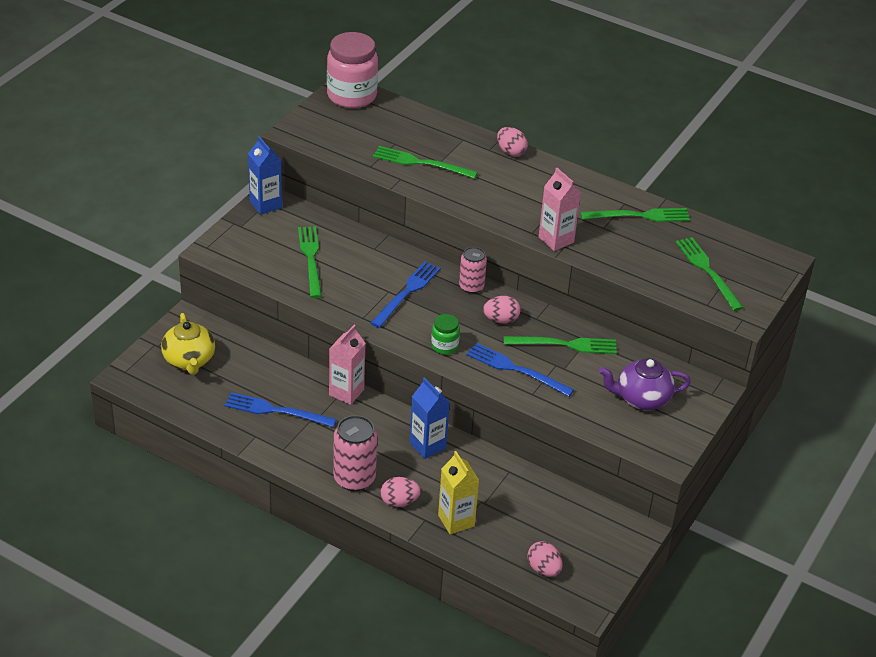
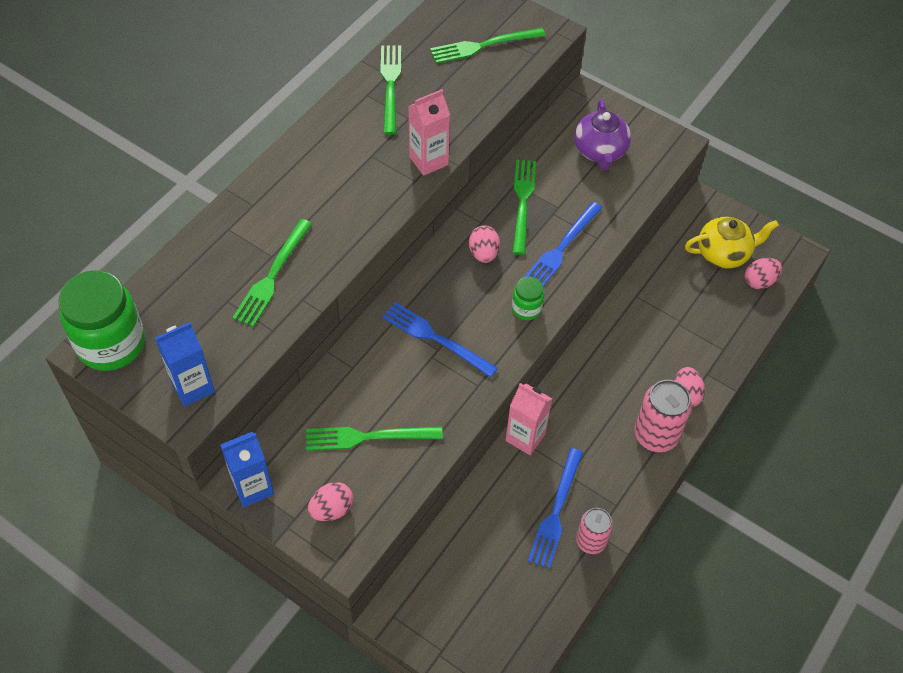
camera: 85 degrees left, 15 degrees up
(189, 361) = (471, 611): yellow teapot -> yellow teapot (724, 253)
(352, 96) = (111, 344): pink jar -> green jar
(427, 445) = (604, 364): blue carton -> blue carton (193, 387)
(456, 521) = (706, 347): yellow carton -> none
(471, 287) = (427, 275): pink can -> pink can (591, 541)
(510, 152) = (260, 184): pink egg -> pink egg (332, 509)

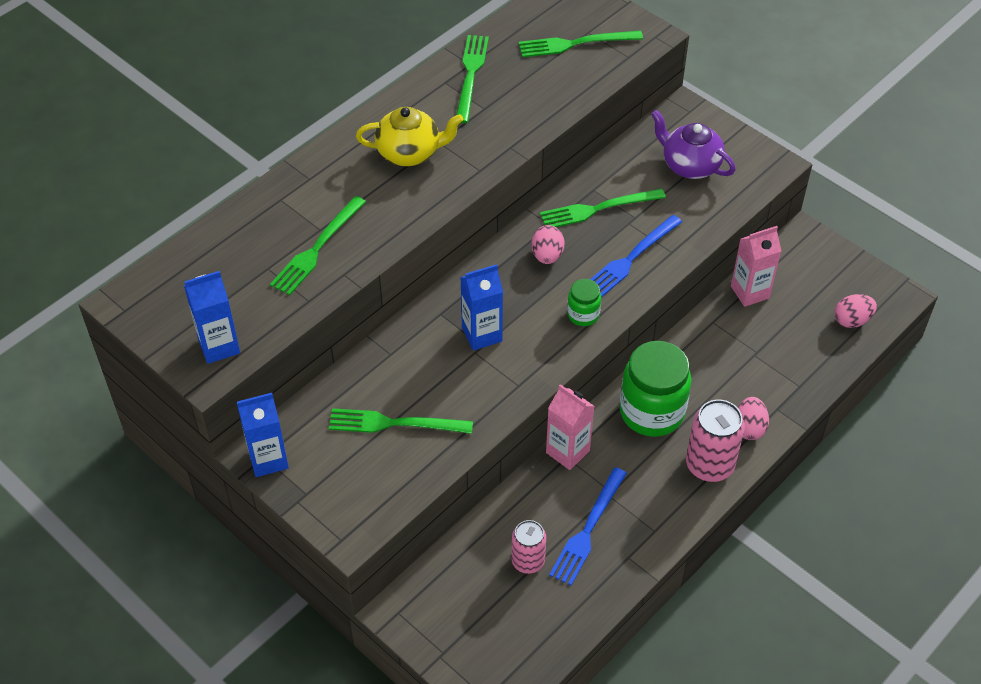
camera: 10 degrees right, 5 degrees down
(111, 344) = (145, 297): green jar -> green jar (652, 412)
(332, 509) = (345, 489): pink egg -> none
(428, 161) = (497, 152): pink carton -> pink carton (750, 292)
(435, 338) = (482, 334): blue fork -> blue carton
(523, 202) = (598, 209): green fork -> green fork turned 120 degrees counterclockwise
(591, 541) = (620, 563): pink can -> pink can (528, 561)
(600, 151) = (690, 165): purple teapot -> purple teapot turned 120 degrees clockwise
(724, 253) = (817, 288): yellow teapot -> yellow teapot (410, 153)

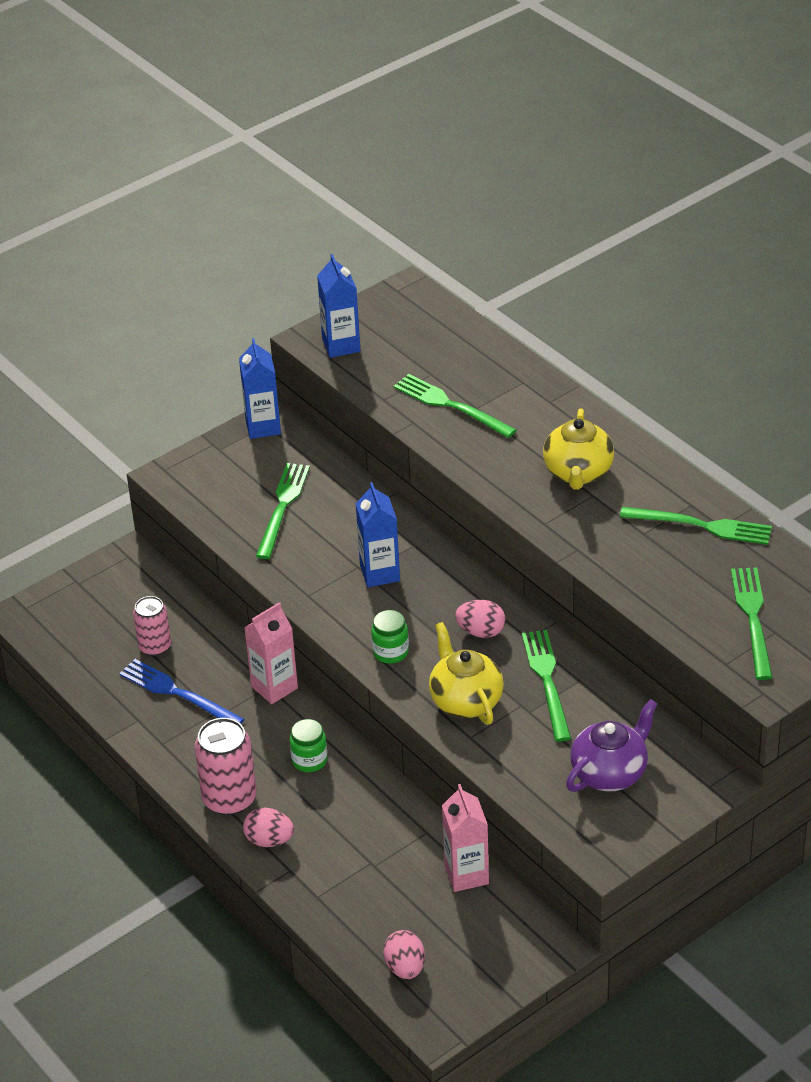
camera: 100 degrees right, 10 degrees down
(631, 258) = (465, 700): blue fork -> yellow teapot
(652, 412) = (309, 760): green jar -> green jar, size x0.49

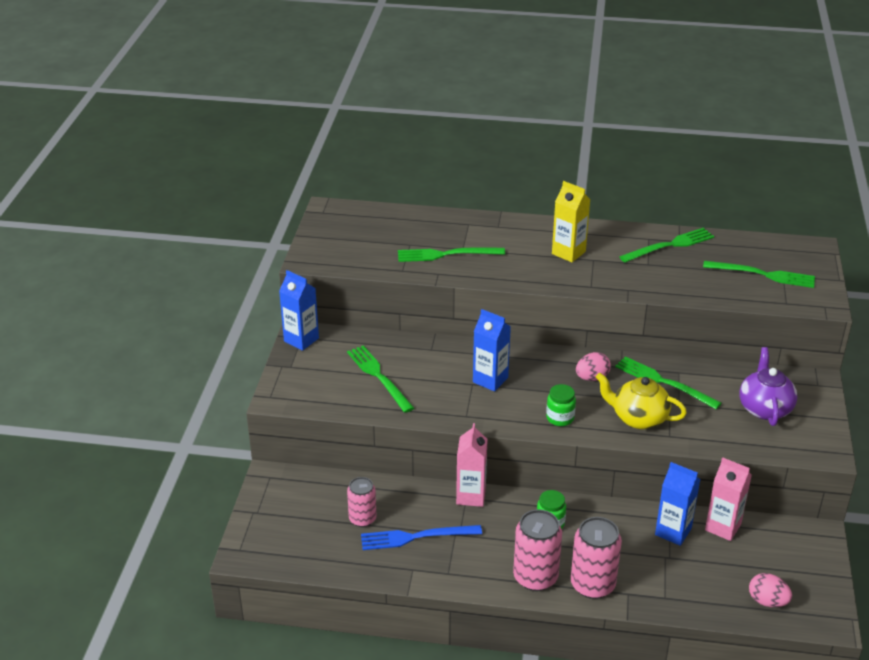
camera: 45 degrees left, 5 degrees down
(269, 840) = (592, 585): pink egg -> pink can
(341, 345) = (332, 255): blue carton -> blue carton (673, 532)
(578, 473) = (568, 253): yellow teapot -> yellow carton
(753, 618) = (763, 275): green fork -> green fork turned 150 degrees clockwise

